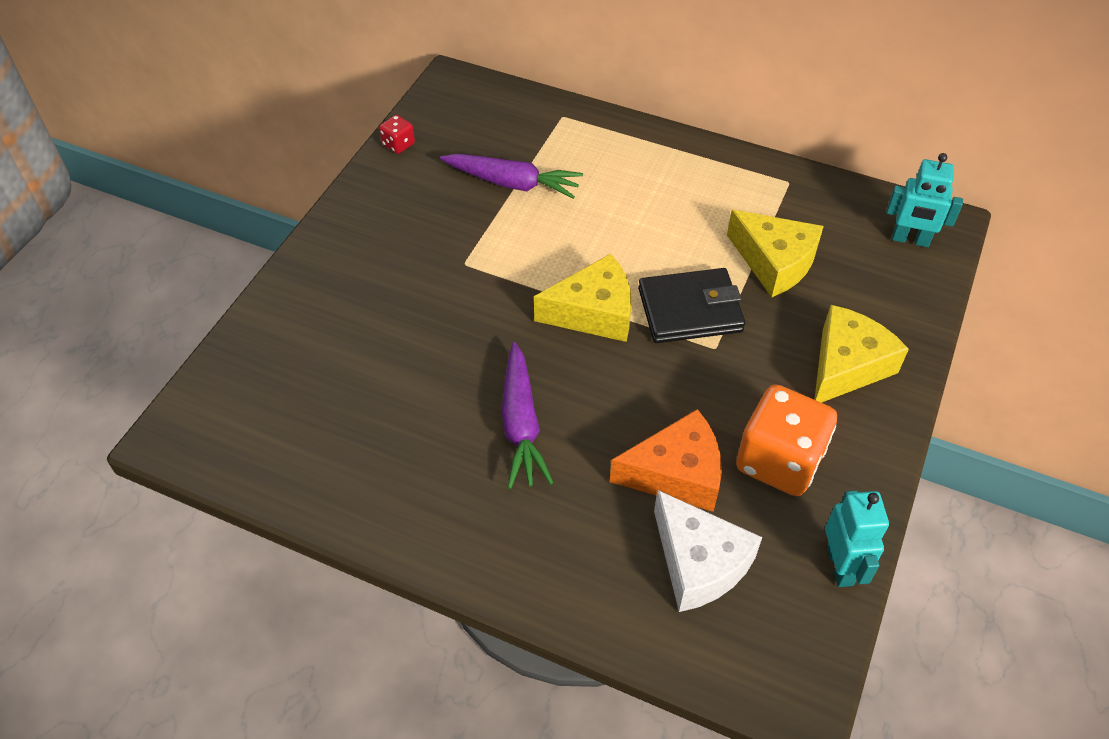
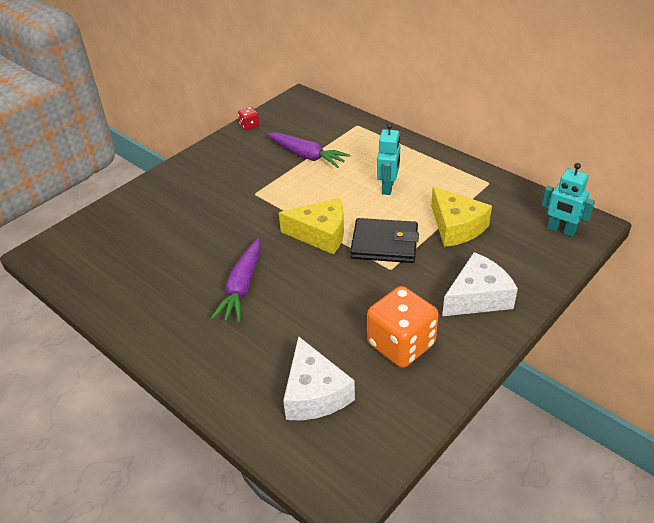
camera: 20 degrees right, 10 degrees down
(676, 474) = (327, 337): orange cheese -> none
(840, 566) = (413, 419): turquoise robot -> turquoise robot (388, 187)
(847, 366) = (478, 297): yellow cheese -> white cheese

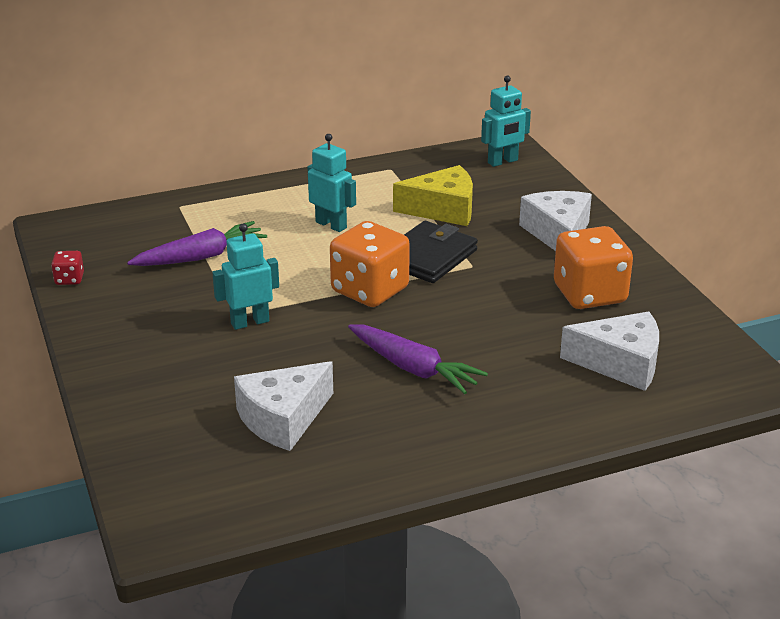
camera: 65 degrees left, 10 degrees down
(159, 254) = (283, 418): none -> white cheese
(250, 202) = (250, 322): none -> turquoise robot
(321, 234) = (370, 290): yellow cheese -> orange dice

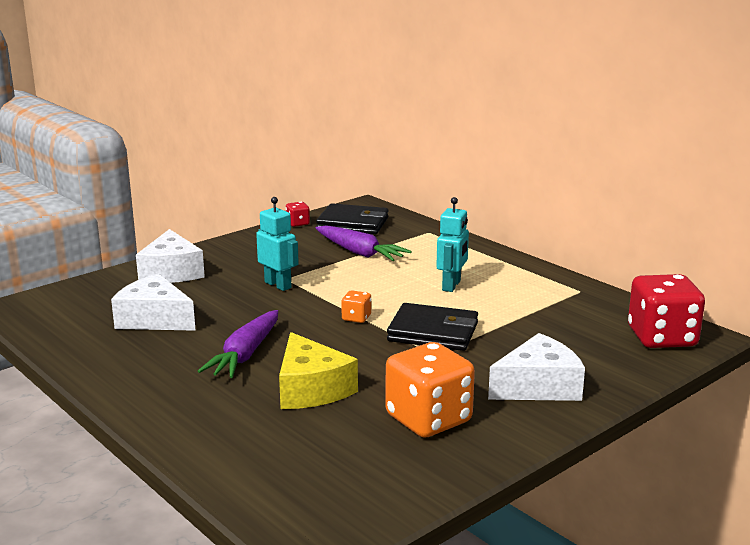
camera: 70 degrees right, 10 degrees down
(108, 244) = (353, 223): none -> black wallet
(370, 290) = (356, 318): orange dice -> orange dice, size x0.44
(443, 209) = (527, 325): yellow cheese -> yellow cheese (311, 389)
(503, 162) = (662, 338): turquoise robot -> red dice
(621, 363) = (306, 452): white cheese -> white cheese (171, 272)

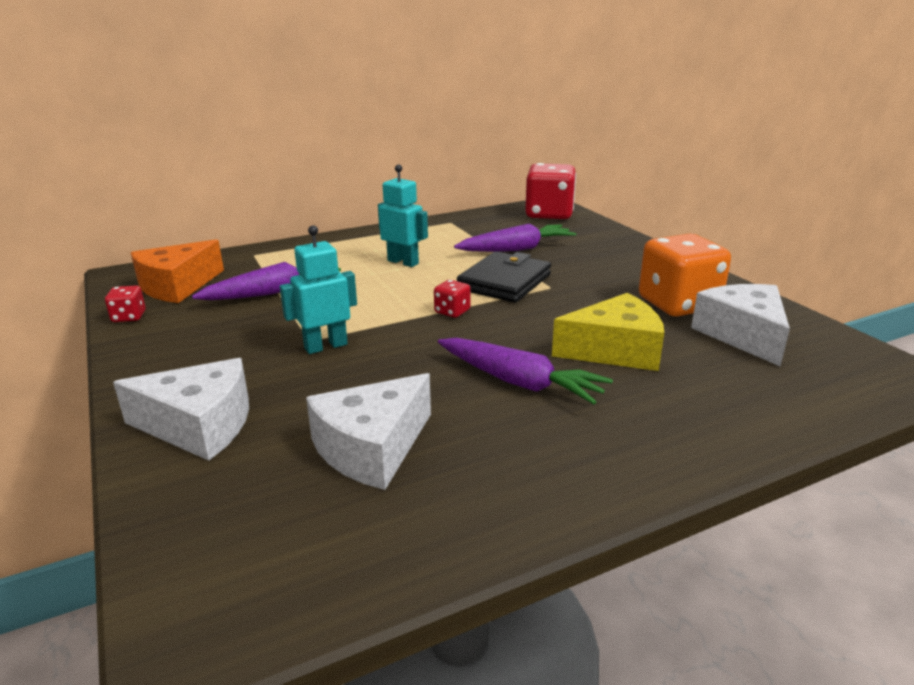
camera: 75 degrees left, 5 degrees up
(353, 223) = (177, 286): black wallet -> orange cheese
(356, 318) = (452, 311): orange dice -> red dice
(525, 330) = (516, 249): none -> purple carrot
(539, 386) = (622, 259): white cheese -> white cheese (743, 335)

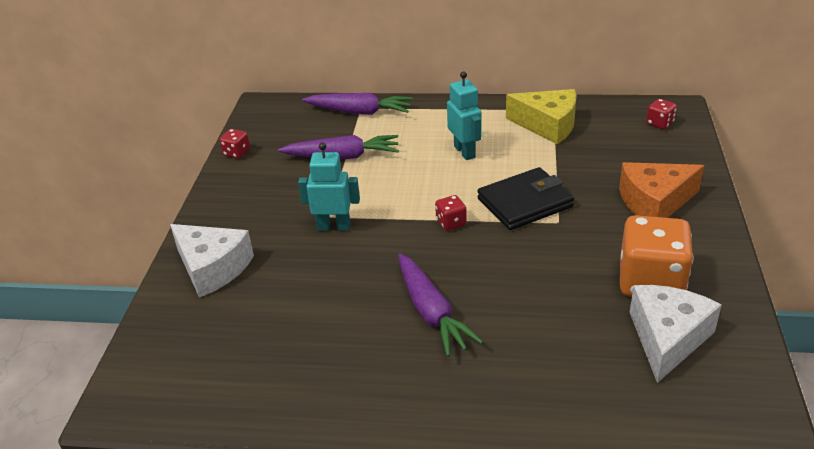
camera: 35 degrees right, 10 degrees up
(177, 286) = (285, 129): orange cheese -> orange cheese (654, 202)
(372, 448) = (289, 327): white cheese -> none
(516, 249) = (577, 164): purple carrot -> purple carrot (359, 112)
(549, 214) = (660, 123): red dice -> red dice, size x0.44
(615, 350) = (535, 311): yellow cheese -> yellow cheese (548, 125)

